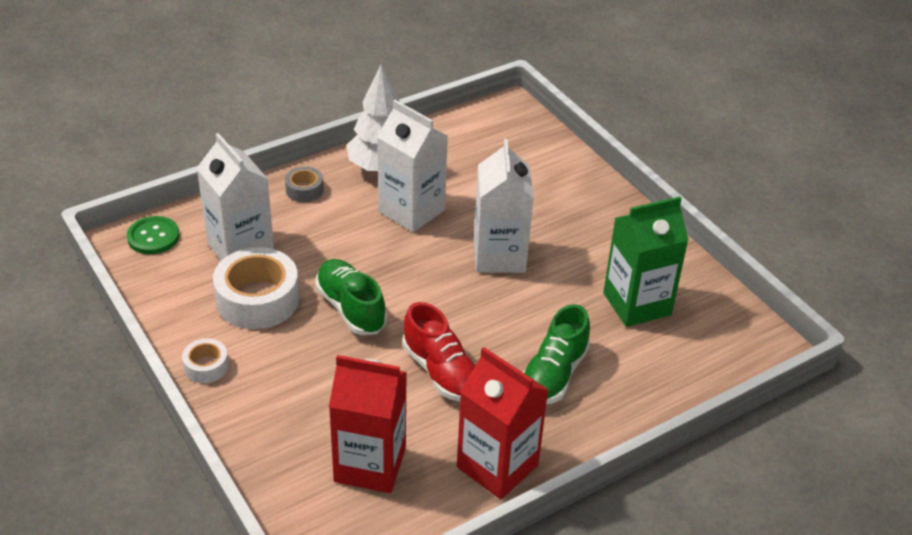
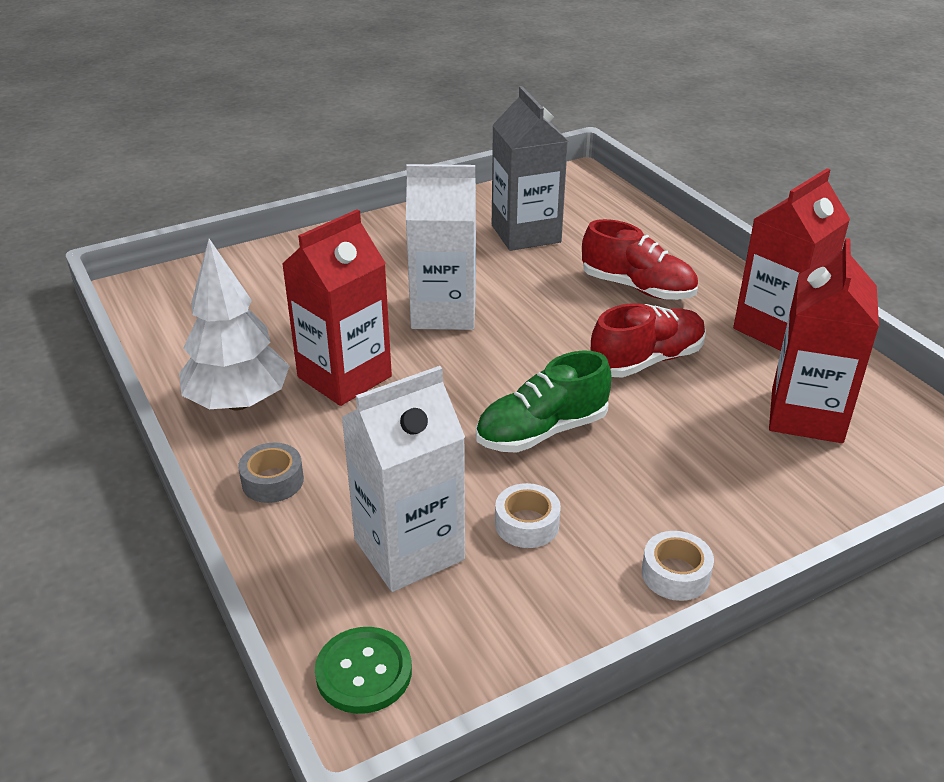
camera: 85 degrees left, 5 degrees down
(258, 299) = (527, 524): white tape -> white tape, size x0.50
(411, 211) = (344, 377): white carton -> red carton
(554, 374) = (637, 288): green shoe -> red shoe
(637, 304) = (526, 234): green carton -> grey carton

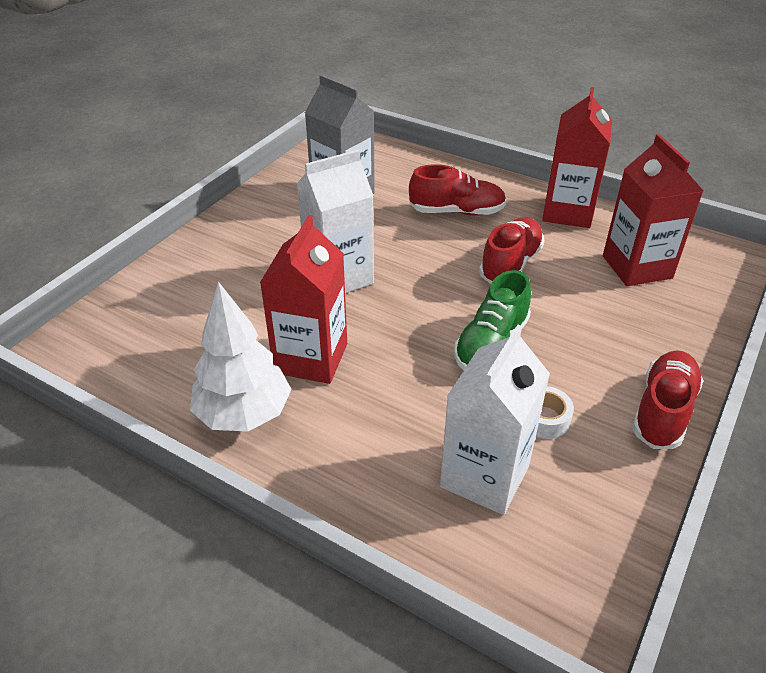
camera: 30 degrees left, 5 degrees up
(272, 481) = (334, 469): grey tape -> none
(364, 672) = (541, 587): green button -> none
(675, 574) = (663, 411): white tape -> red shoe

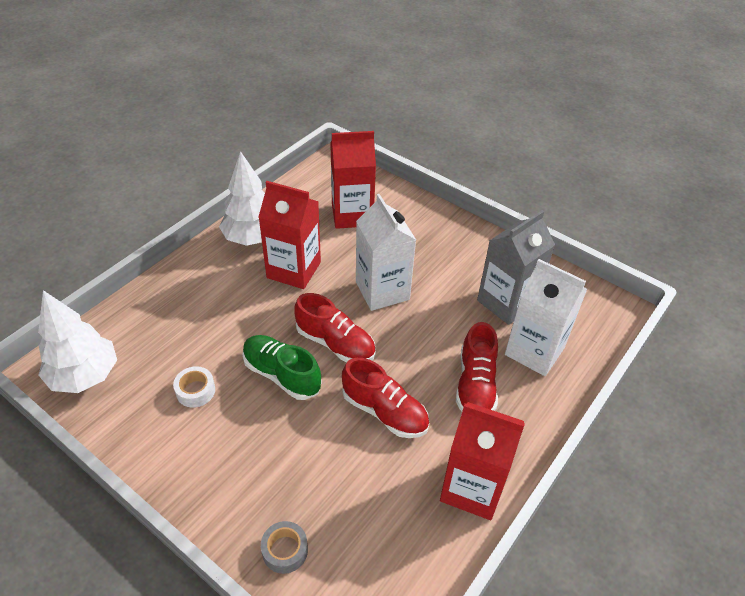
camera: 95 degrees right, 5 degrees up
(484, 476) = (160, 346): white carton -> white carton (534, 351)
(569, 557) = (85, 376): none -> white tree
(637, 267) = (365, 526): red carton -> red carton (352, 215)
(663, 411) = (174, 474): red shoe -> red shoe (335, 343)
(690, 313) = (285, 550): none -> grey tape

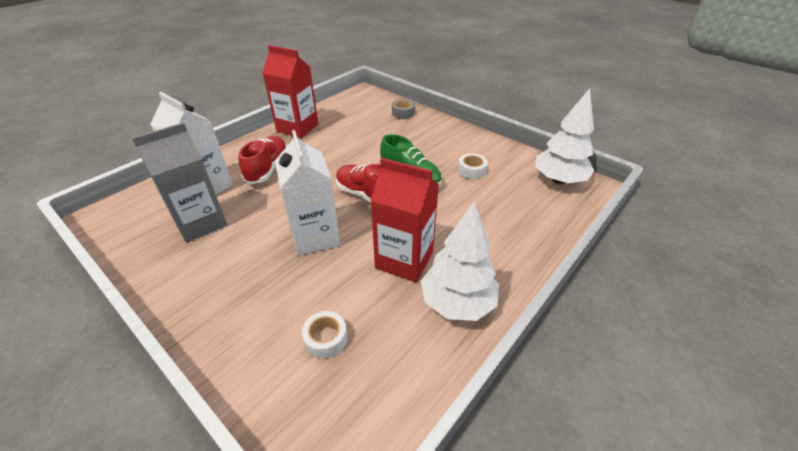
camera: 175 degrees left, 5 degrees down
(352, 215) = (326, 338): red carton -> white tape
(384, 411) = (338, 157): red shoe -> none

